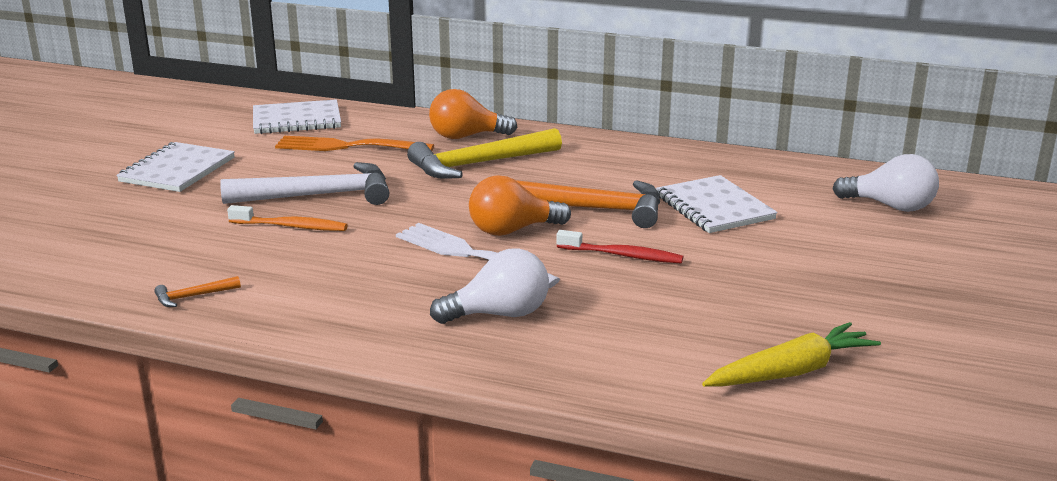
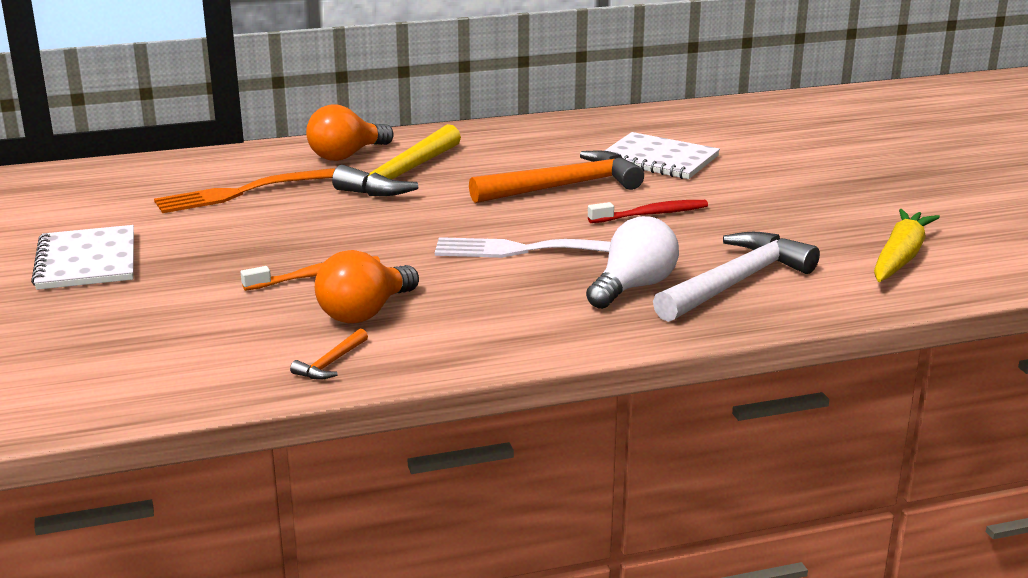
camera: 35 degrees left, 0 degrees up
(297, 120) = (136, 182): white notebook -> none
(318, 195) = (292, 242): white hammer -> white hammer (735, 282)
(512, 230) = (529, 221): orange light bulb -> orange light bulb (365, 312)
(890, 206) = (780, 125): white light bulb -> none

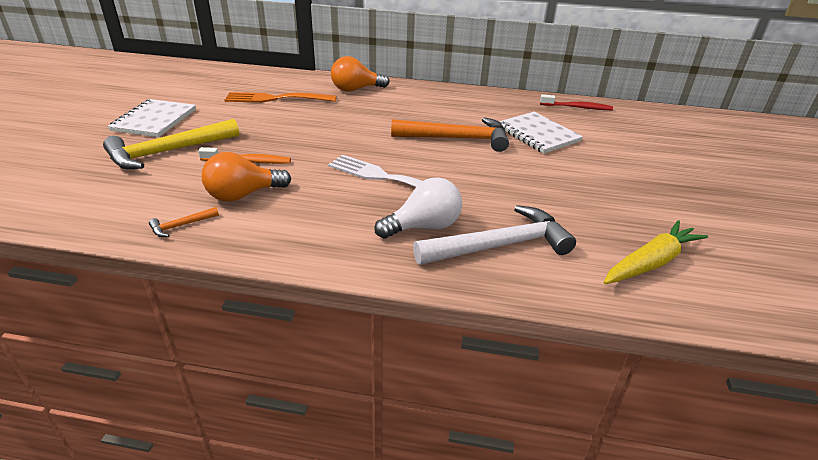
camera: 25 degrees right, 10 degrees up
(402, 175) = (371, 108): yellow hammer -> yellow hammer (169, 152)
(651, 214) = (493, 173): red toothbrush -> red toothbrush (577, 107)

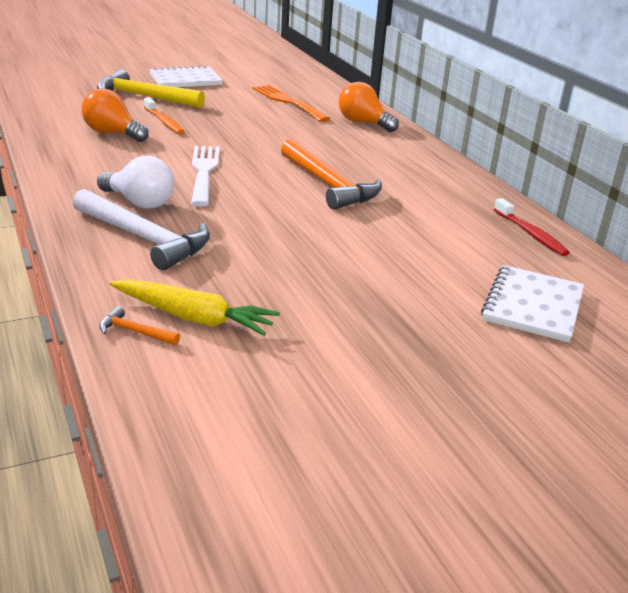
camera: 55 degrees right, 5 degrees down
(181, 225) = (52, 128): orange hammer -> orange hammer (135, 332)
(537, 134) = (408, 222): white notebook -> white notebook (533, 306)

